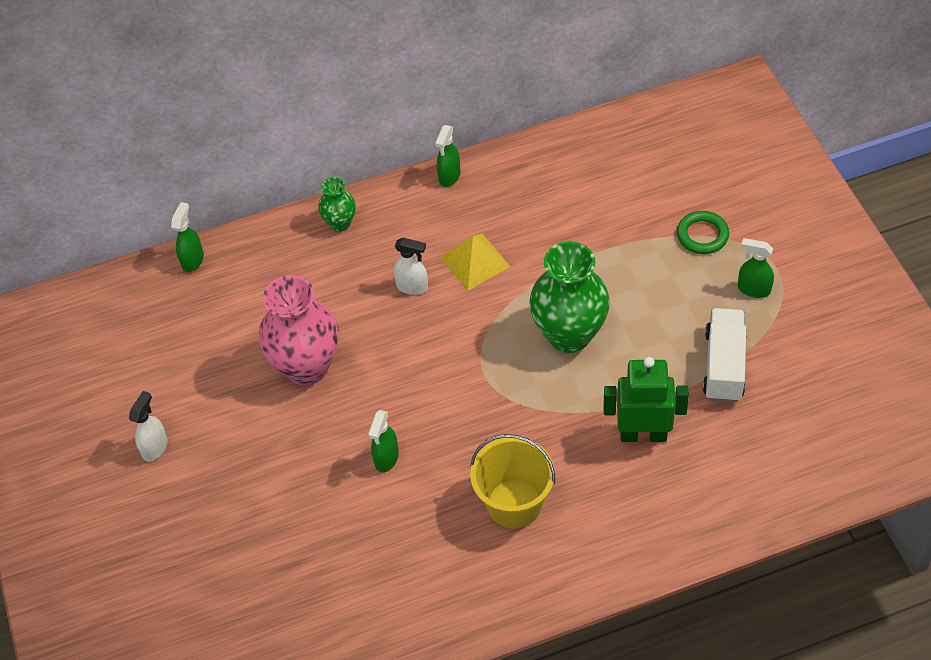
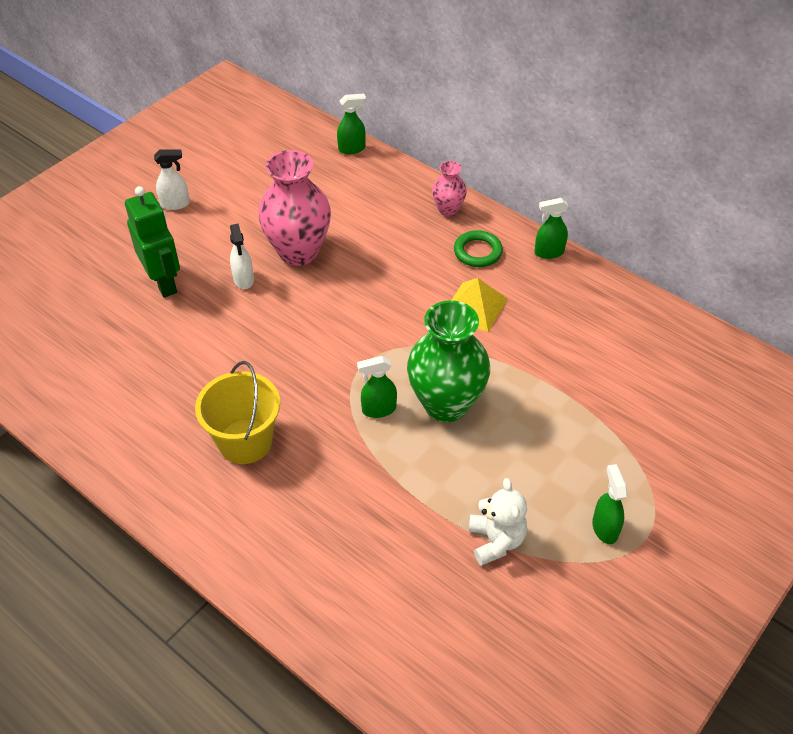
camera: 55 degrees right, 5 degrees down
(340, 223) = (448, 210): green vase -> pink vase
(386, 458) = (242, 337): green spray bottle -> green spray bottle (378, 409)
(412, 286) = (419, 279): white spray bottle -> white spray bottle (243, 279)
(643, 434) = (375, 507): green robot -> green robot (164, 282)
(702, 235) = (635, 458): green ring -> green ring (477, 252)
(724, 366) = (496, 541): white truck -> white teddy bear

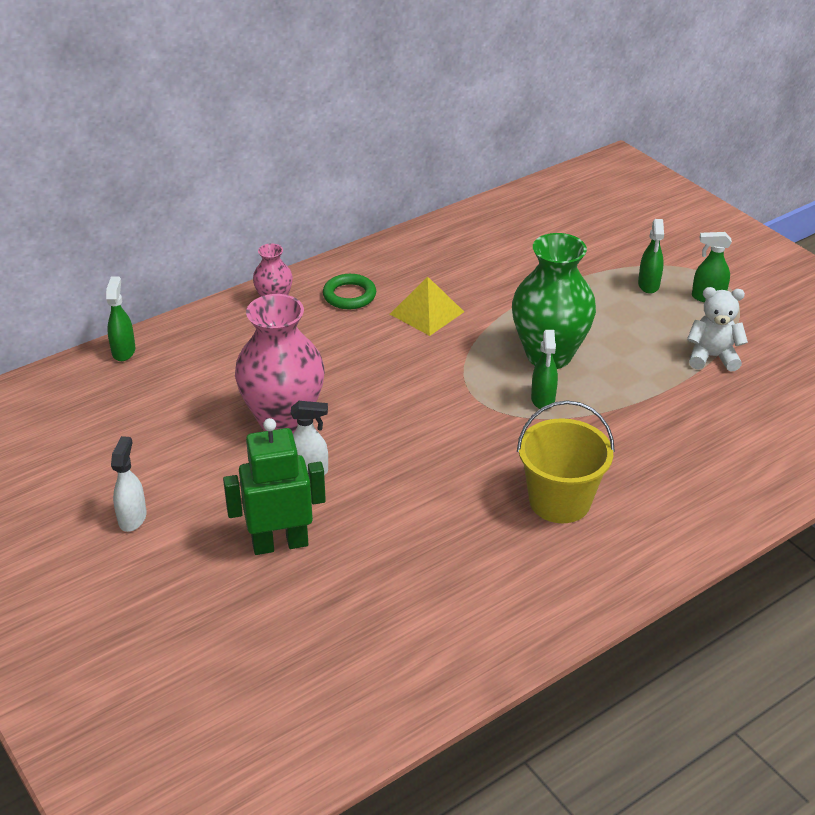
camera: 75 degrees left, 10 degrees down
(548, 252) = (372, 253): green spray bottle -> green spray bottle (648, 285)

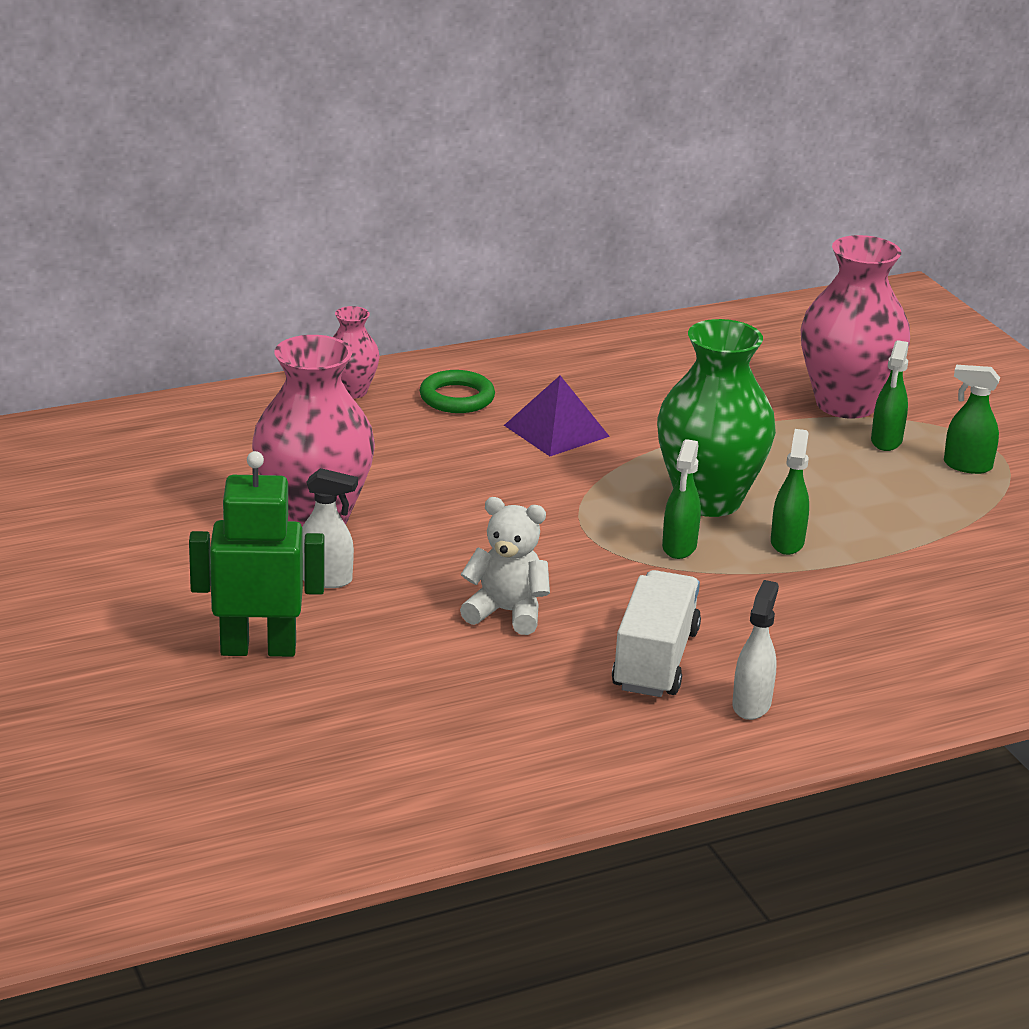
camera: 10 degrees right, 10 degrees down
(124, 351) = (130, 418): green spray bottle -> green spray bottle (787, 542)
(132, 518) = (77, 594): white spray bottle -> white spray bottle (751, 704)
(427, 312) = (556, 430): yellow pyramid -> purple pyramid
(559, 501) = (655, 660): yellow bucket -> white truck
(611, 258) = (845, 404): none -> pink vase
(712, 357) = (943, 533): white teddy bear -> white teddy bear (506, 612)

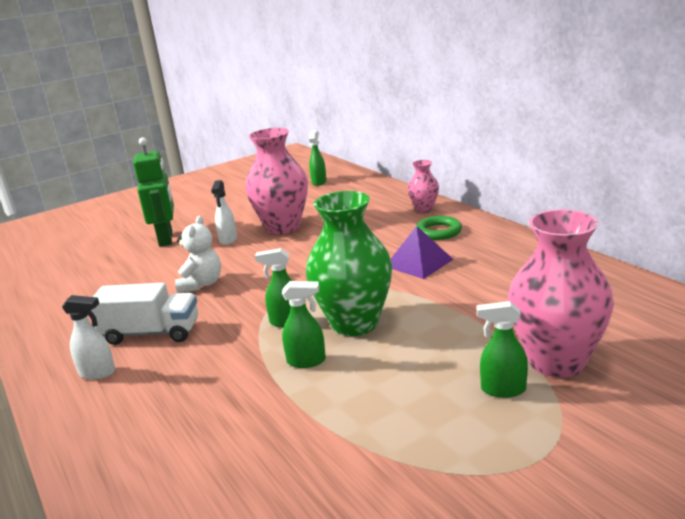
camera: 85 degrees right, 5 degrees down
(967, 466) = (487, 442): green spray bottle -> green spray bottle (319, 182)

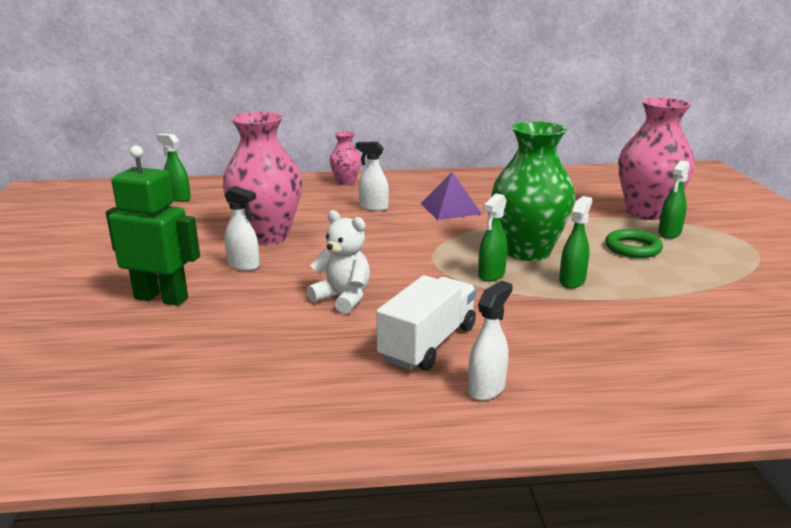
camera: 65 degrees left, 0 degrees up
(380, 236) = (373, 207): none -> white spray bottle
(438, 231) = (402, 189): green ring -> green ring (632, 248)

